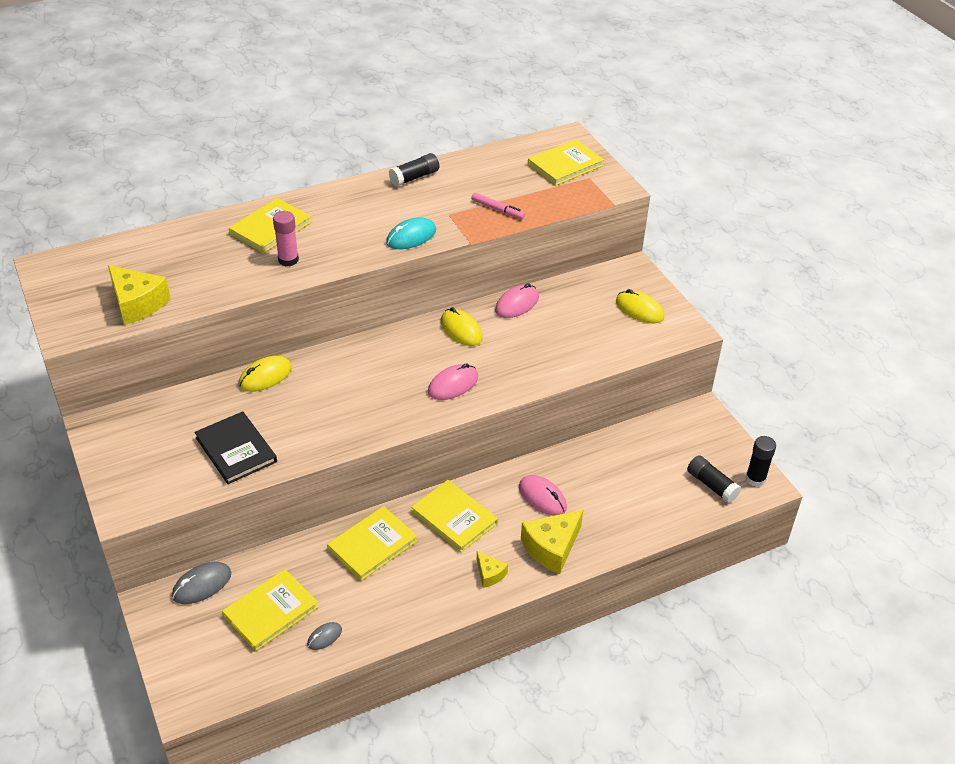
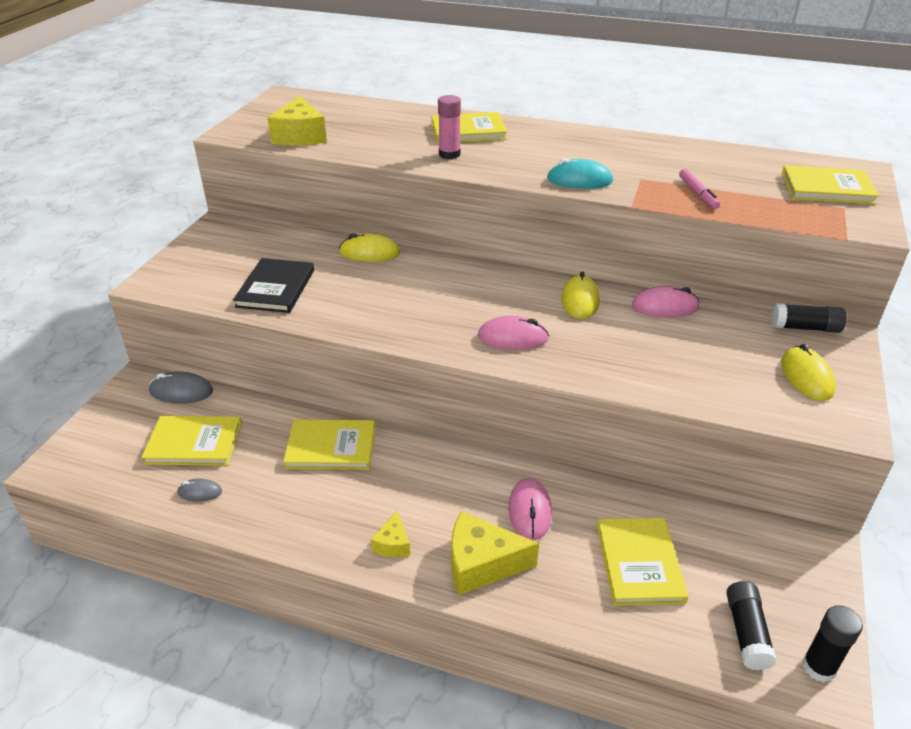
camera: 45 degrees right, 5 degrees down
(414, 177) = (646, 144): black glue stick -> black glue stick (805, 328)
(454, 517) = (425, 472): yellow book -> yellow book (639, 563)

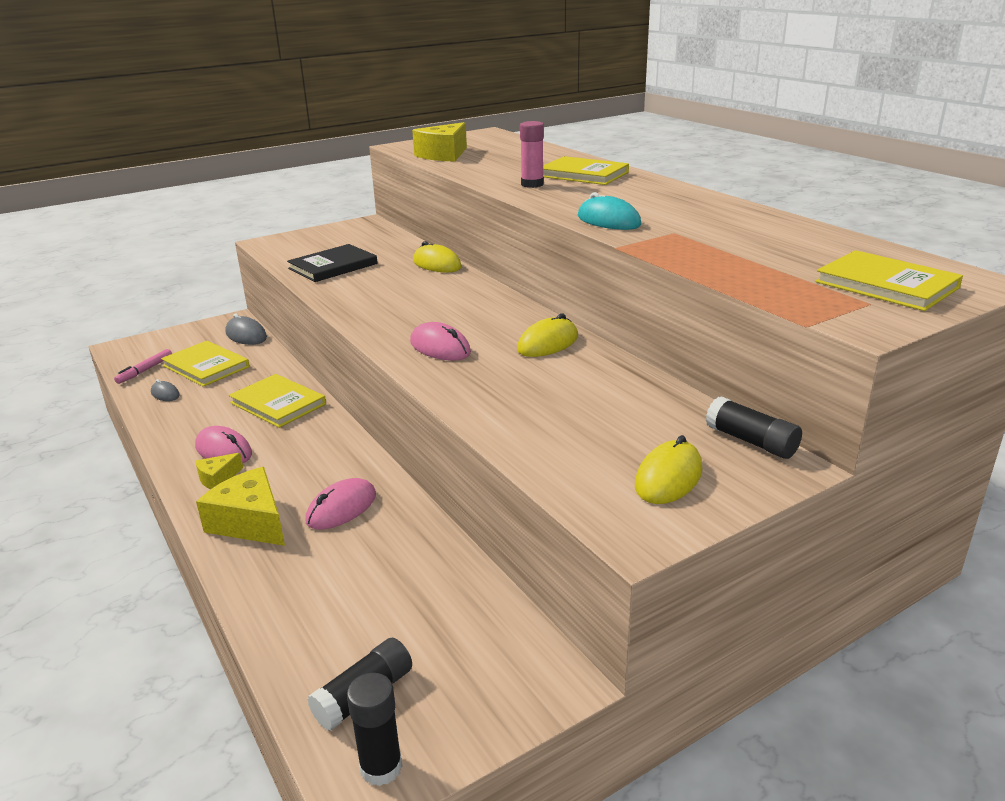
camera: 40 degrees right, 10 degrees down
(639, 563) = (363, 590): yellow book -> none
(665, 307) = (622, 373): pink mouse -> pink mouse (224, 450)
(698, 193) = (710, 254): pink marker -> pink marker (145, 370)

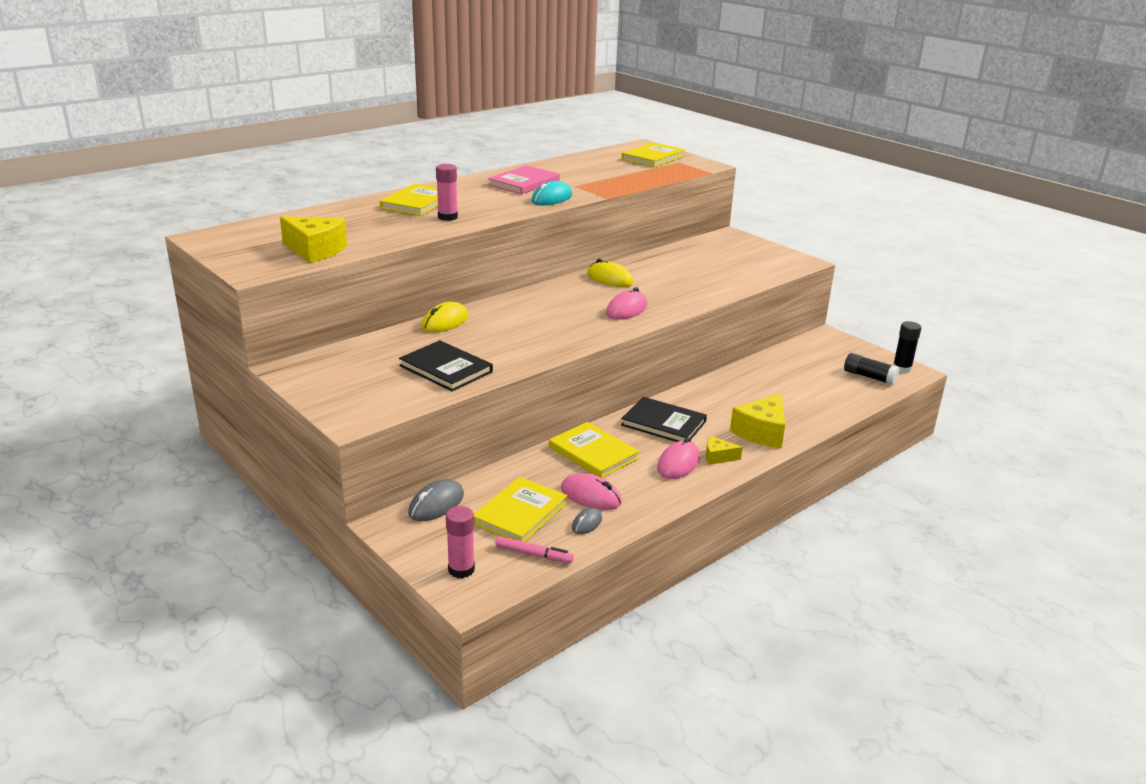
camera: 100 degrees left, 0 degrees up
(154, 345) = (461, 569): none -> pink glue stick
(218, 479) = (718, 457): yellow cheese -> yellow cheese turned 150 degrees clockwise
(278, 403) = (593, 453): yellow book -> yellow book turned 75 degrees counterclockwise
(313, 450) = (663, 423): none -> black book
(341, 508) = (730, 402): pink mouse -> pink mouse (590, 496)
(668, 477) = (754, 255): yellow mouse -> none
(677, 210) = (524, 183): none -> pink book
(751, 441) = (711, 239): black glue stick -> none

